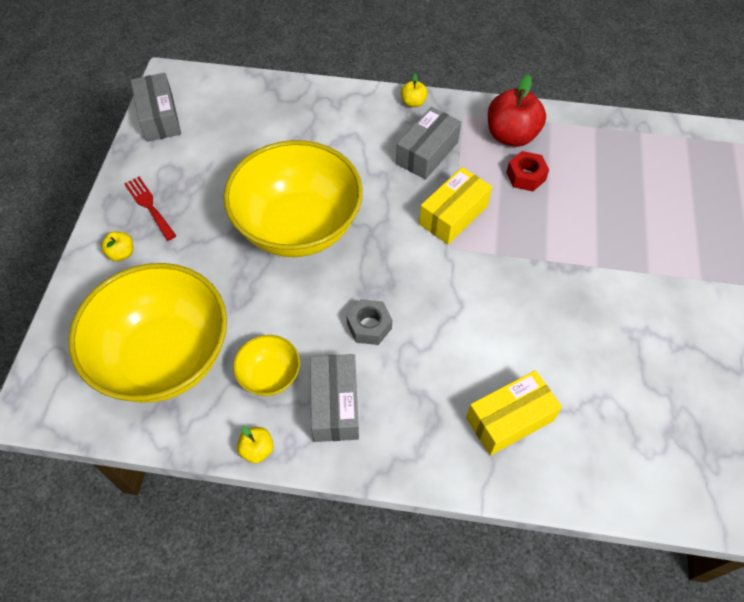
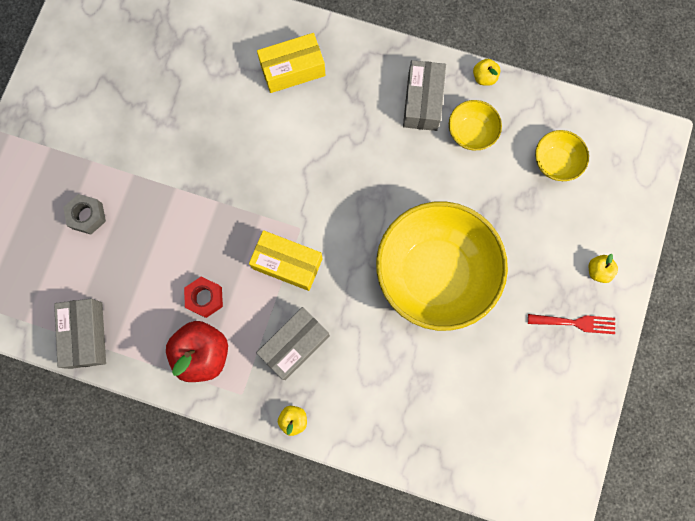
camera: 170 degrees left, 20 degrees up
(149, 206) = (576, 323): red fork -> red fork turned 60 degrees counterclockwise
(159, 117) = (571, 444): grey box -> grey box (86, 335)
(164, 357) = (555, 162): yellow bowl -> yellow bowl, size x0.44
(369, 326) = (385, 163): grey nut -> grey nut (87, 216)
(453, 215) = (287, 263): yellow box -> yellow box turned 60 degrees clockwise

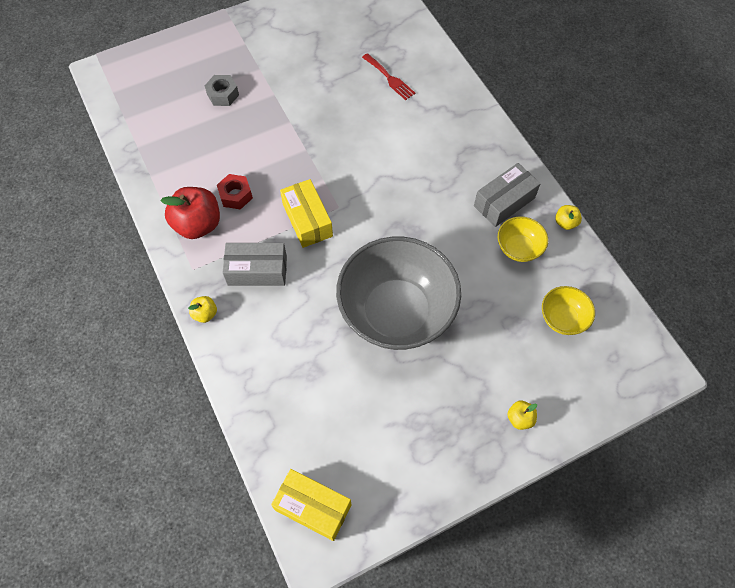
camera: 45 degrees right, 15 degrees down
(86, 335) = (147, 155): grey box -> none
(292, 69) = (436, 116): yellow box -> yellow box (313, 507)
(435, 274) = (396, 312): yellow bowl -> grey bowl
(576, 323) = (464, 437): red fork -> red fork (389, 78)

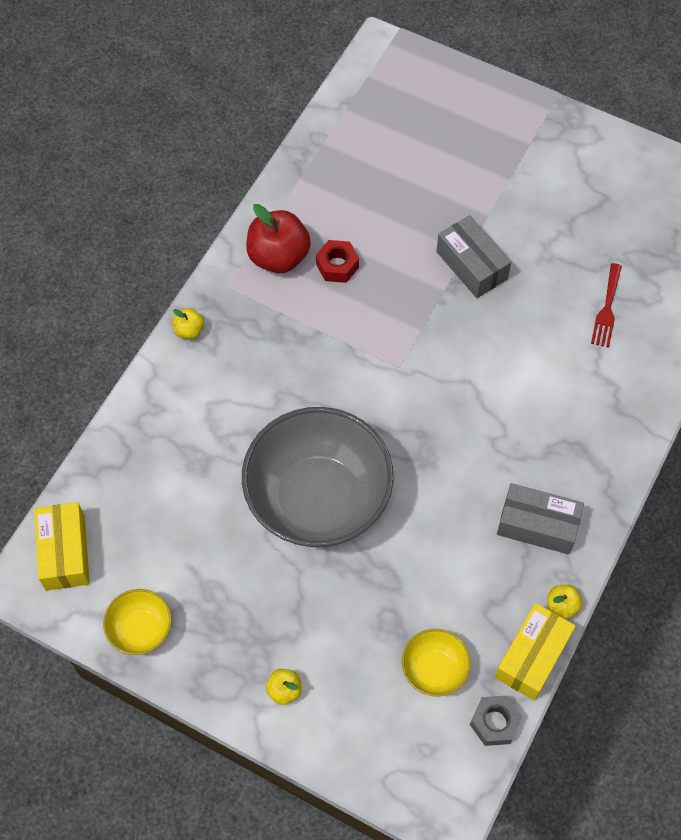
camera: 55 degrees right, 0 degrees up
(223, 94) = (447, 170): grey nut -> grey nut (494, 723)
(257, 270) = (268, 343): grey box -> grey box (471, 265)
(307, 220) = (360, 349): yellow box -> yellow box (532, 656)
(518, 248) = (488, 574): yellow bowl -> yellow bowl (141, 629)

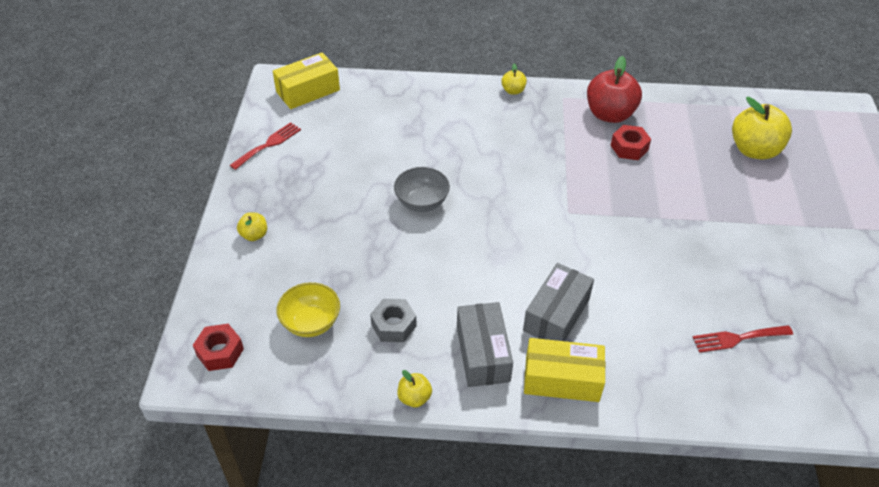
camera: 65 degrees right, 15 degrees down
(141, 629) = (268, 144): yellow bowl -> red fork
(318, 499) = (421, 202): grey bowl -> grey bowl, size x0.44
(396, 160) = (754, 150): none -> yellow apple
(434, 772) = (220, 352): none -> red nut
(471, 265) = (699, 227): grey box -> grey box (556, 315)
(494, 723) = (280, 381): grey nut -> grey nut (393, 325)
(532, 656) = (354, 390): yellow box -> yellow box (562, 379)

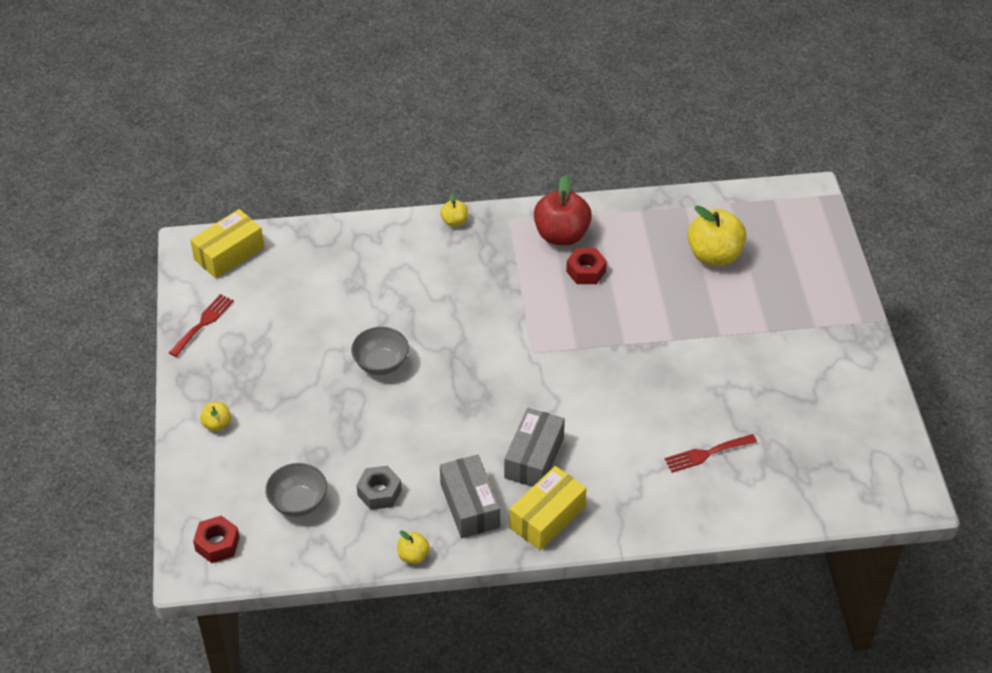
camera: 10 degrees left, 0 degrees up
(311, 322) = (298, 502): yellow bowl -> grey bowl
(562, 379) = (547, 517): yellow box -> yellow box turned 45 degrees counterclockwise

